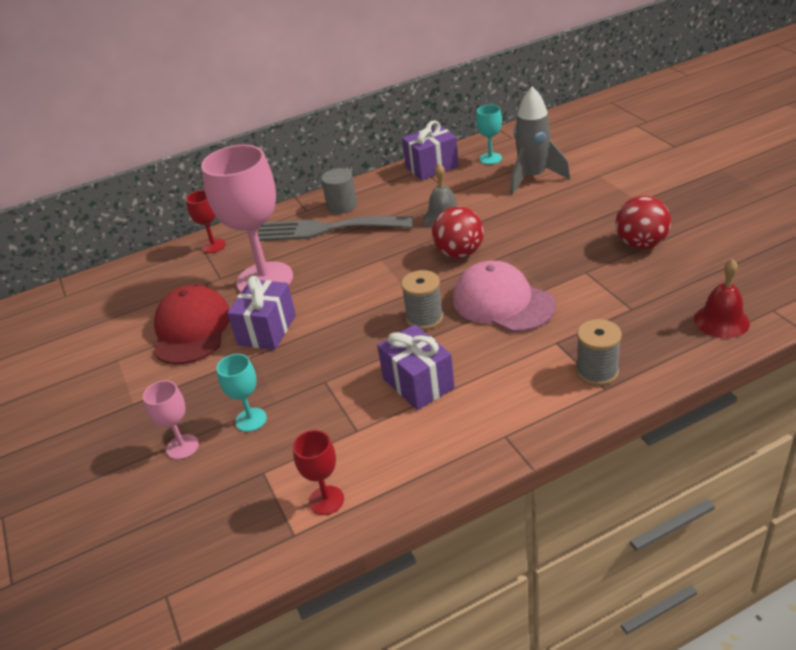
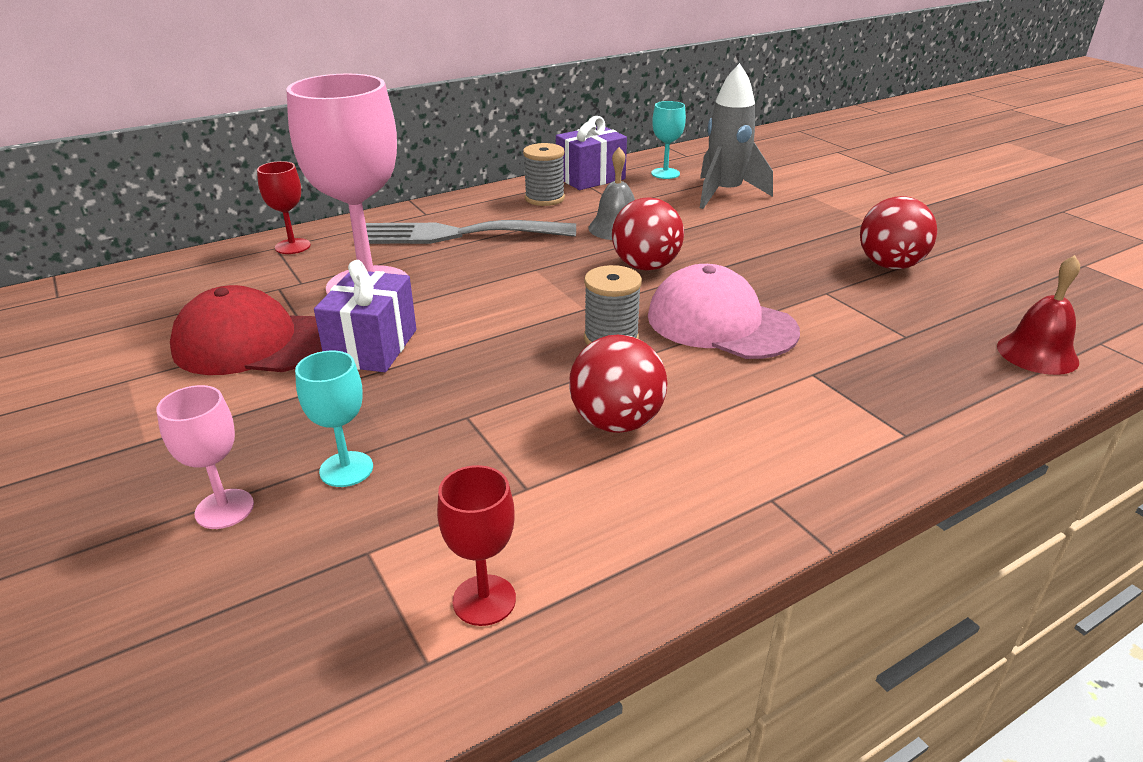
camera: 10 degrees left, 5 degrees down
(191, 329) = (253, 343): red cap -> red cap turned 75 degrees counterclockwise
(342, 206) = (475, 211): grey cylinder -> none
(418, 383) = (616, 422): purple gift -> red ball
(597, 372) = (886, 412): grey spool -> grey spool (544, 198)

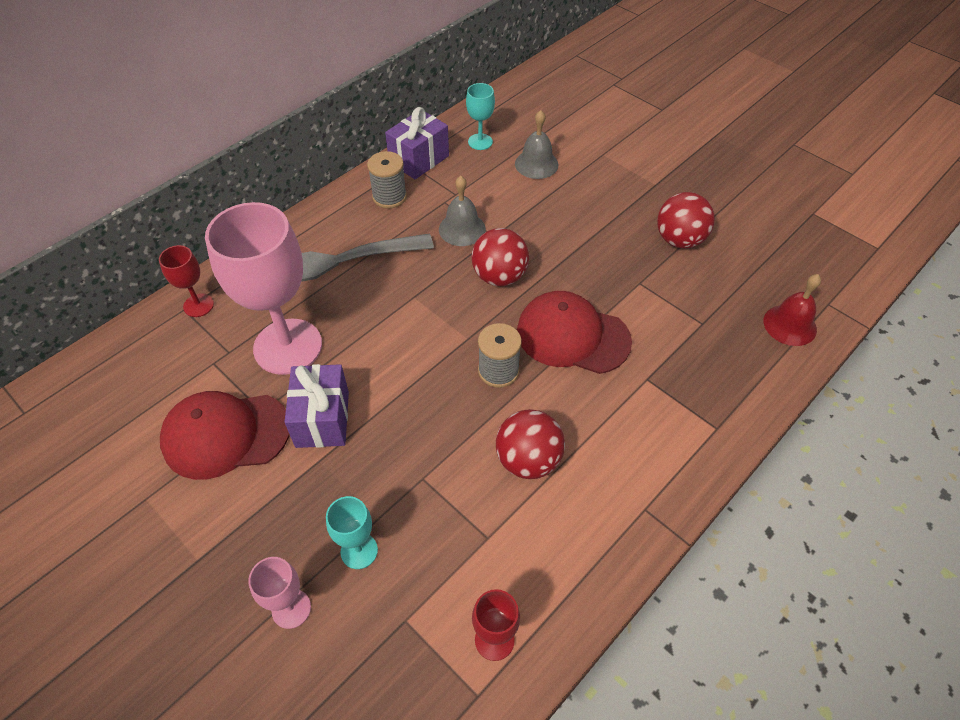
camera: 15 degrees left, 20 degrees up
(720, 323) = (572, 336): pink cap -> red cap
(725, 194) = (536, 164): grey rocket -> grey bell

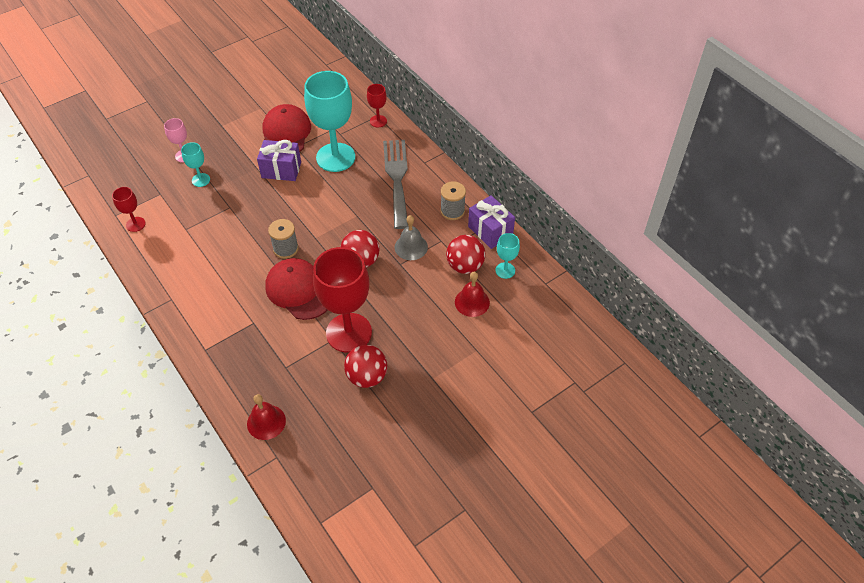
camera: 100 degrees right, 0 degrees up
(288, 346) = (335, 157): pink goblet -> turquoise goblet
(528, 460) = (221, 253): red ball -> red ball (465, 266)
(536, 164) = (472, 302): grey bell -> red bell
(572, 336) = (299, 290): red cap -> red cap turned 75 degrees counterclockwise
(623, 268) = (349, 332): none -> red goblet

